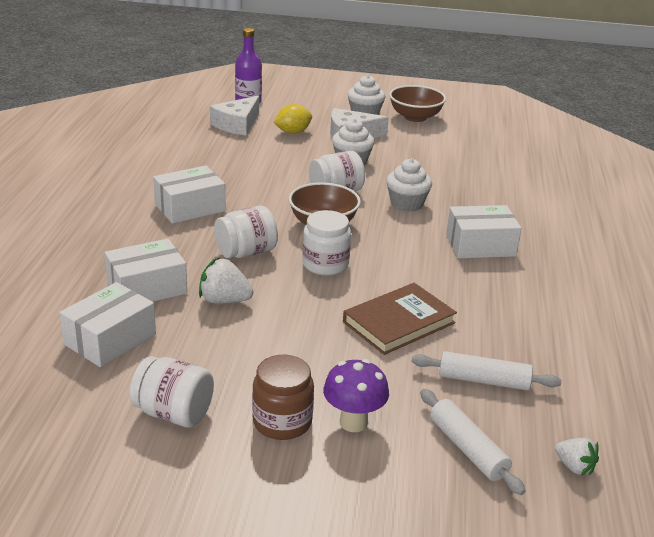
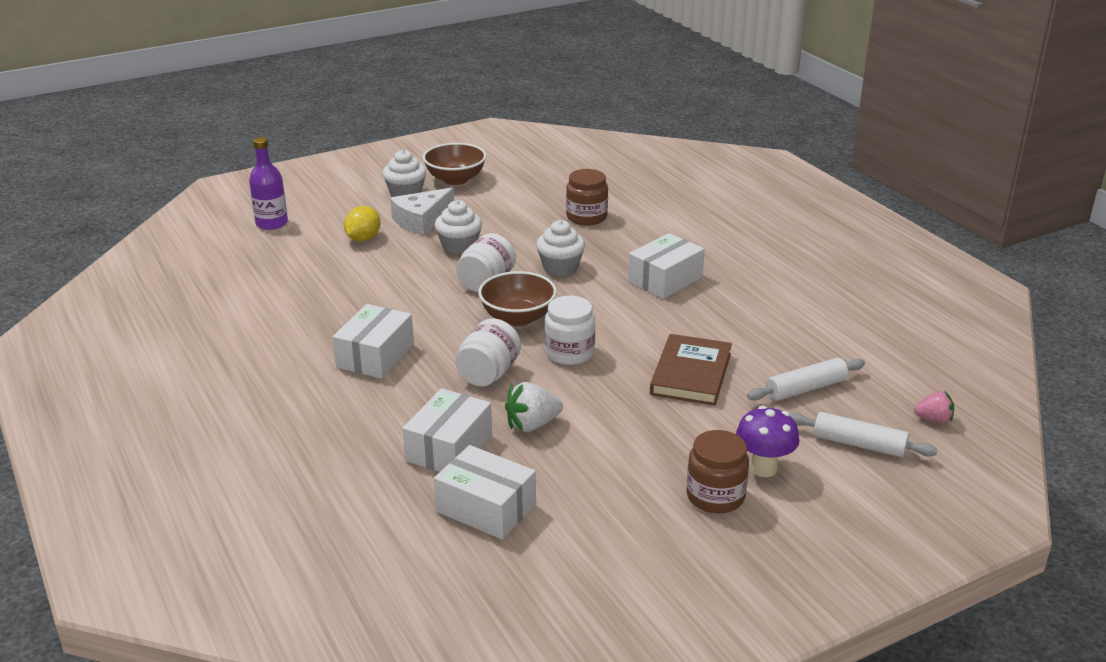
camera: 35 degrees left, 0 degrees up
(110, 339) = (486, 508): white box -> white box turned 60 degrees counterclockwise
(173, 413) = (628, 536): white jar -> none
(237, 124) = (296, 252): white cheese -> none
(480, 177) = (586, 217): none -> brown jar
(574, 467) = (934, 419): white strawberry -> pink strawberry

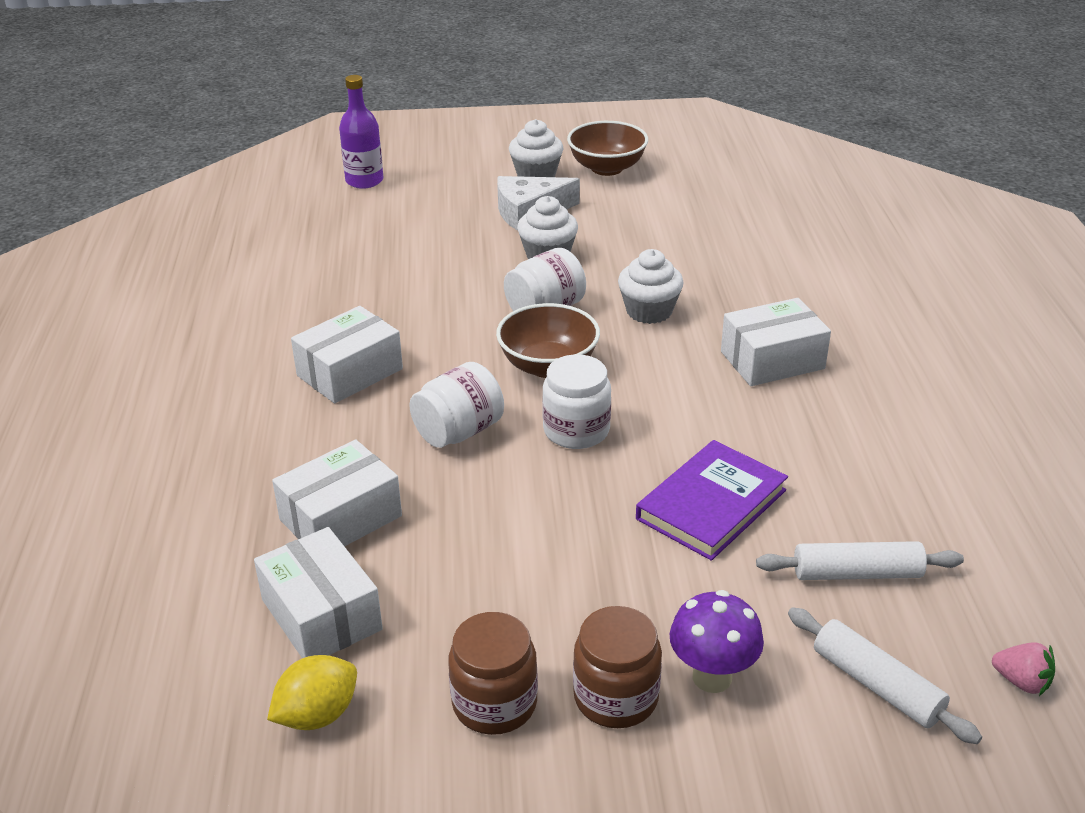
camera: 25 degrees right, 5 degrees up
(363, 239) = (447, 221): yellow lemon -> yellow lemon (317, 715)
(532, 425) = (459, 517): white strawberry -> none
(586, 217) = (731, 250): brown jar -> brown jar (494, 703)
(691, 374) = (711, 504): brown book -> purple book

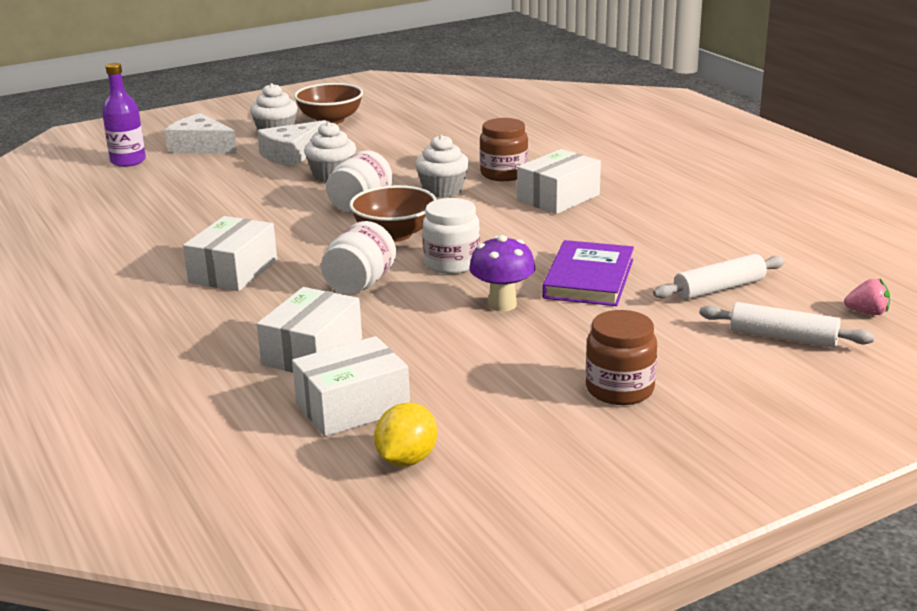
camera: 25 degrees left, 10 degrees down
(321, 614) = (352, 407): white box -> white box turned 60 degrees counterclockwise
(448, 176) = (201, 146): none -> white cheese
(494, 703) = (536, 416): brown jar -> brown jar (504, 174)
(712, 677) = (674, 362): purple mushroom -> purple mushroom (502, 304)

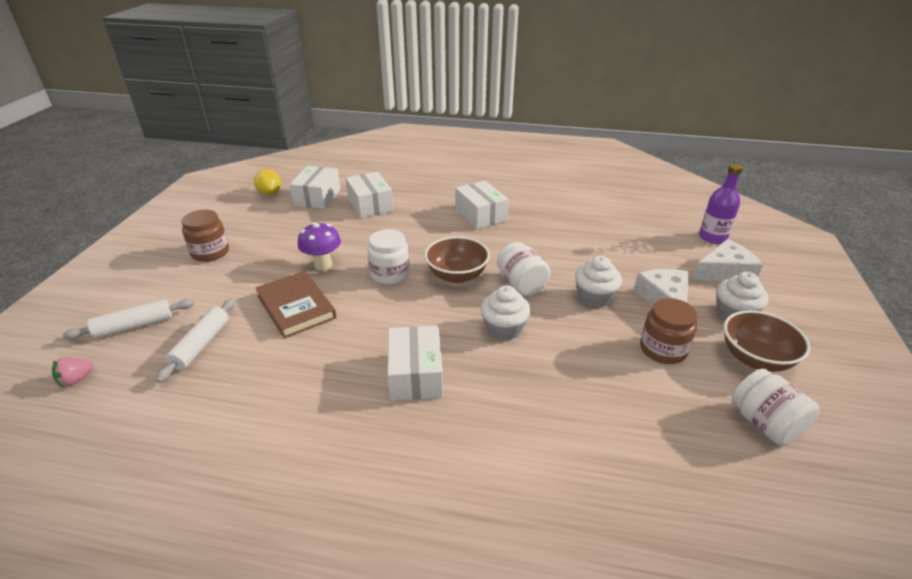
camera: 130 degrees right, 10 degrees up
(360, 284) = (412, 239): white jar -> white jar (765, 424)
(504, 174) = (500, 378): brown jar -> brown jar (662, 349)
(589, 279) = (296, 307): purple book -> brown book

